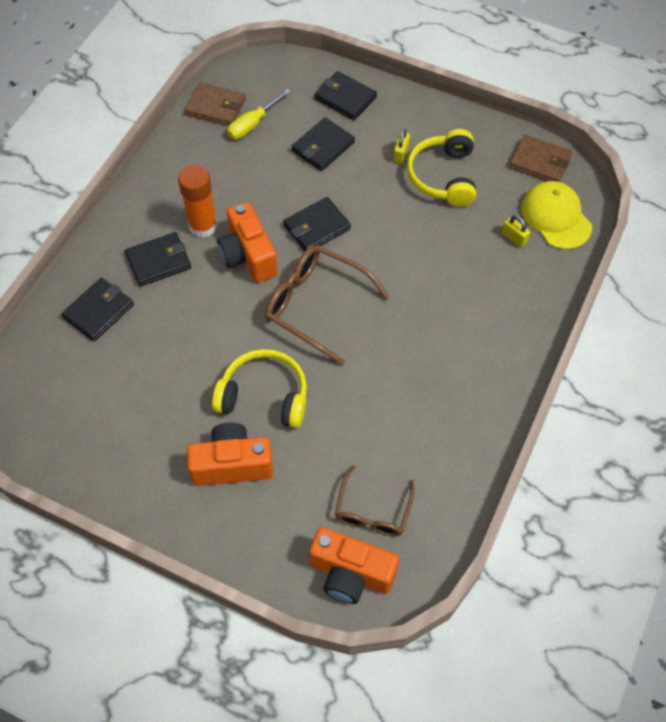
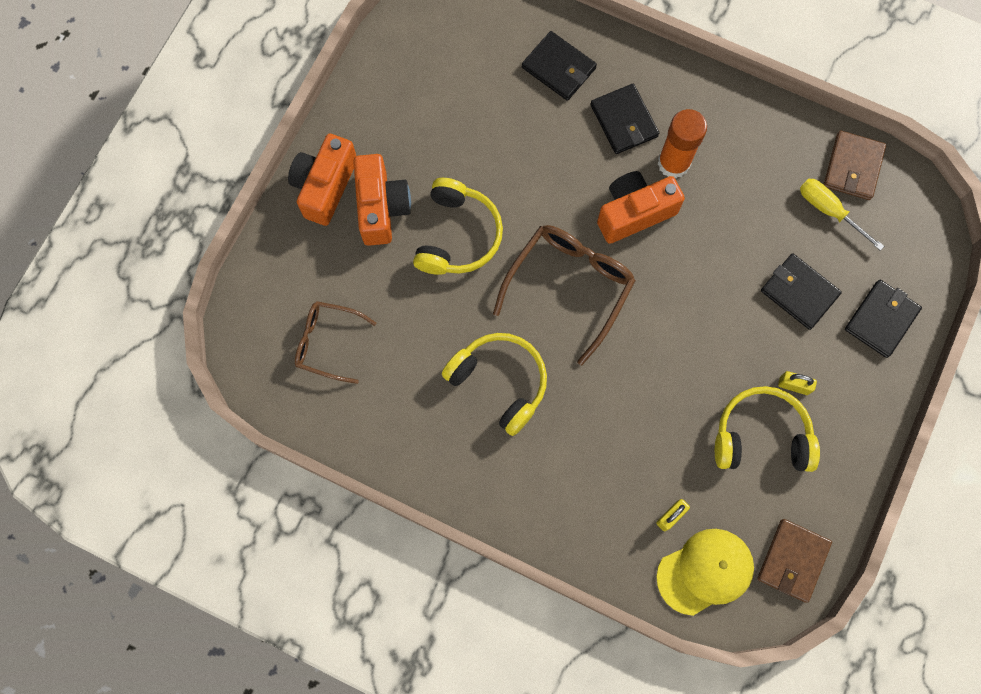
camera: 90 degrees right, 15 degrees up
(316, 227) = (677, 286): black wallet -> none
(351, 574) = (264, 321): orange camera -> orange camera (325, 186)
(407, 361) = (499, 382): none -> yellow headphones

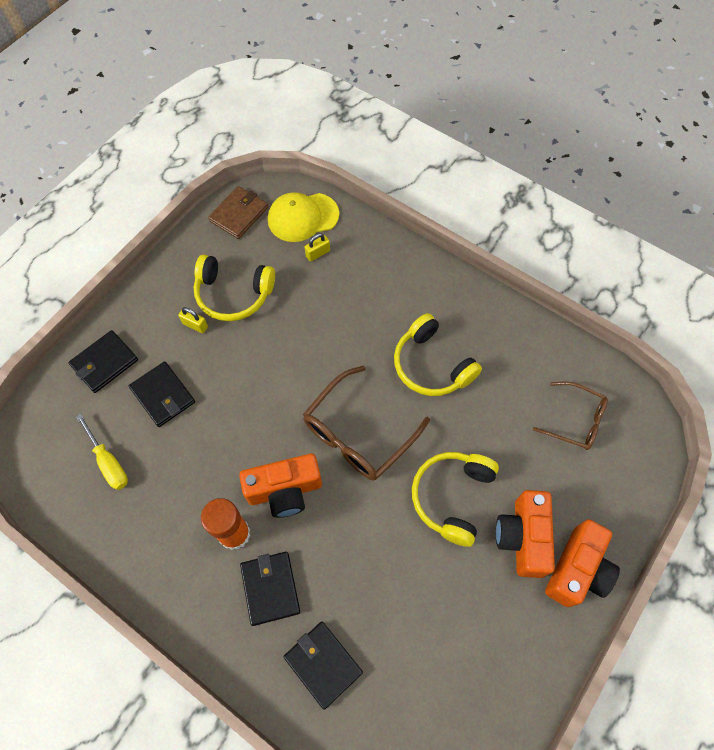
camera: 170 degrees left, 10 degrees down
(853, 167) = (69, 499): brown wallet -> none

